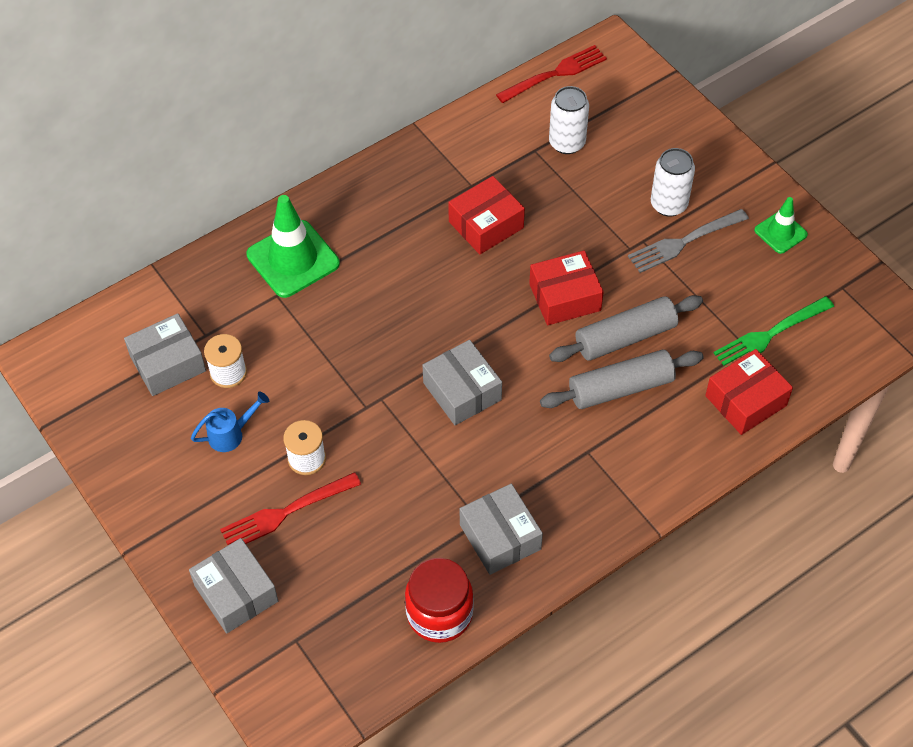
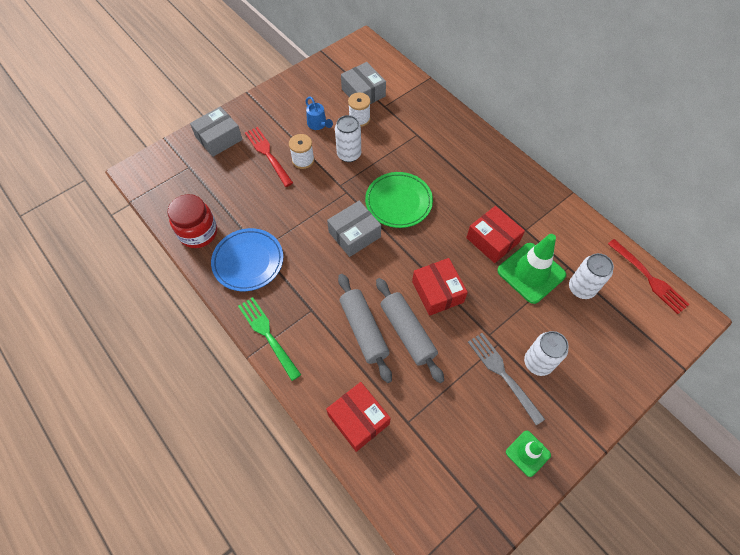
camera: 85 degrees right, 5 degrees up
(293, 259) = (445, 139): green traffic cone -> green traffic cone (531, 273)
(304, 391) = (349, 154): none -> white can
(408, 330) = (398, 202): none -> green plate
(500, 537) = (248, 261): grey box -> blue plate
(770, 334) = (422, 441): green fork -> green fork (268, 335)

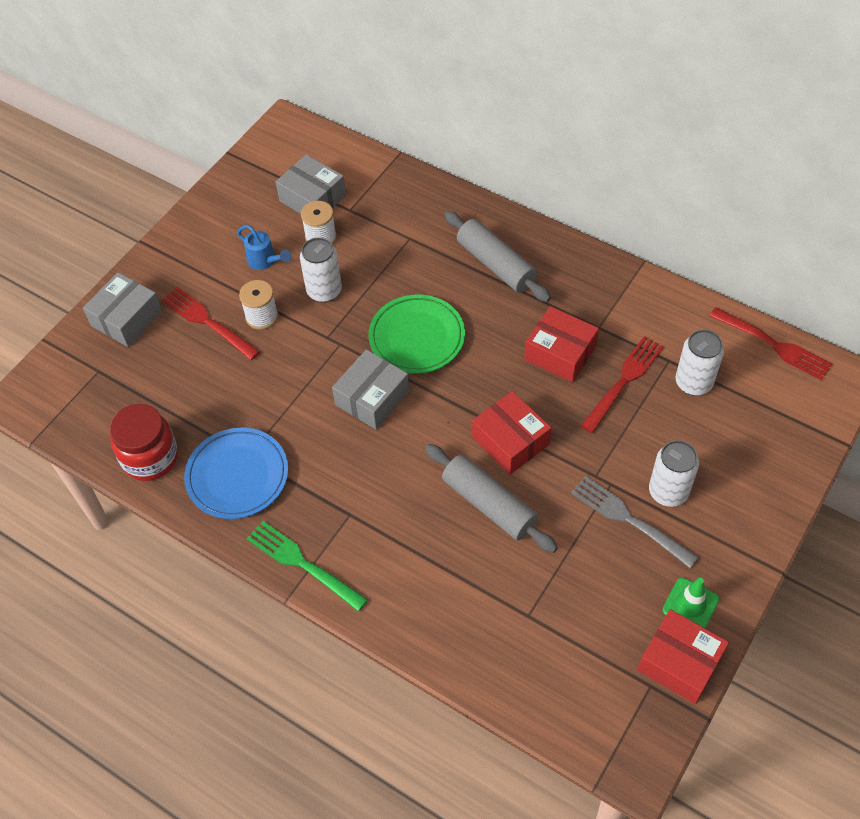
camera: 15 degrees left, 5 degrees down
(358, 419) = (464, 632): red box -> red box (679, 663)
(364, 330) = (430, 519): grey rolling pin -> grey rolling pin (496, 264)
(531, 273) = (624, 381): green traffic cone -> red fork

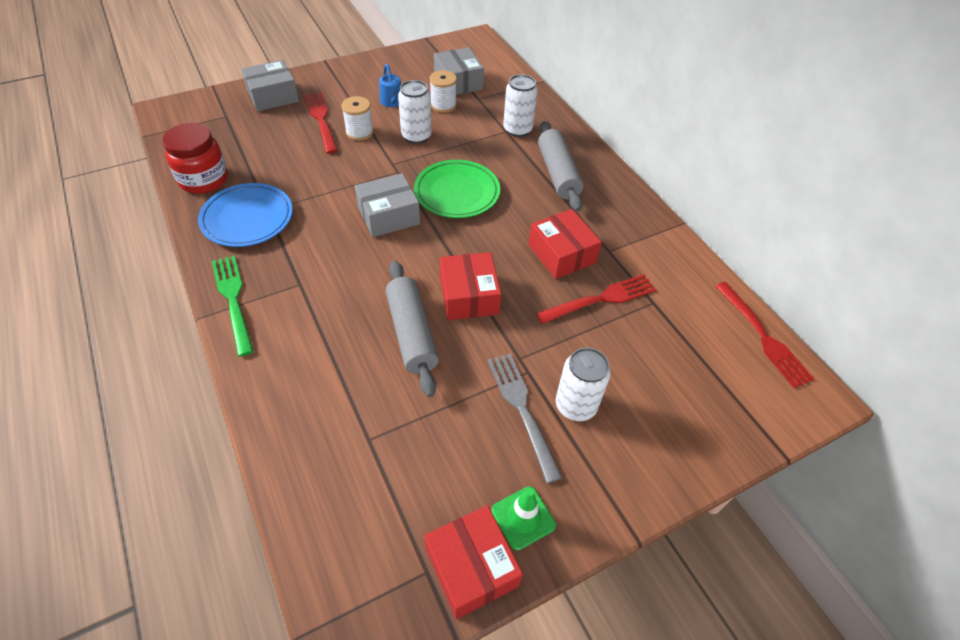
camera: 25 degrees right, 5 degrees down
(693, 383) = (664, 330): white can -> white can (517, 129)

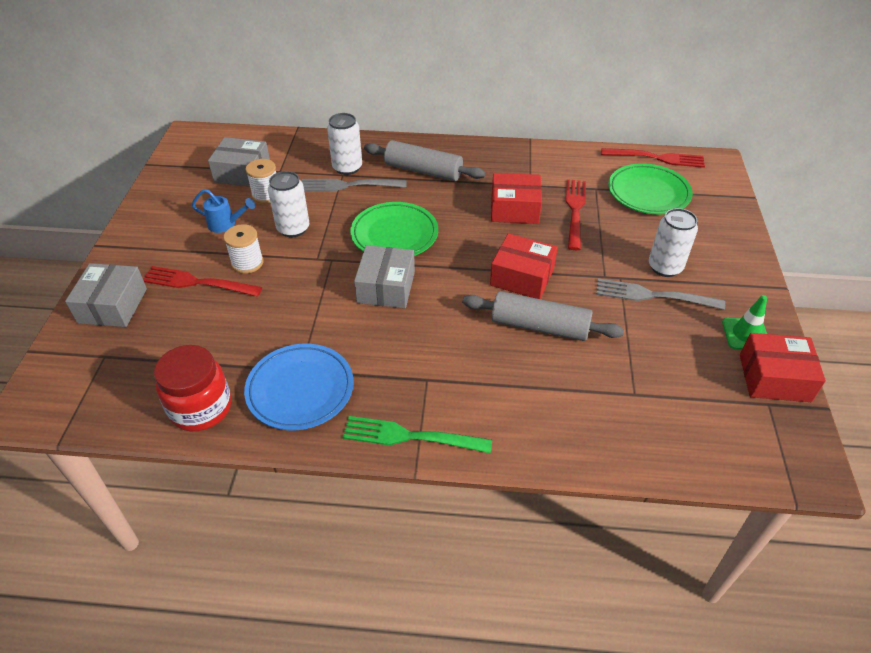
camera: 55 degrees left, 5 degrees down
(495, 140) = (348, 185): none -> grey fork
(690, 350) = (648, 193): none -> green plate

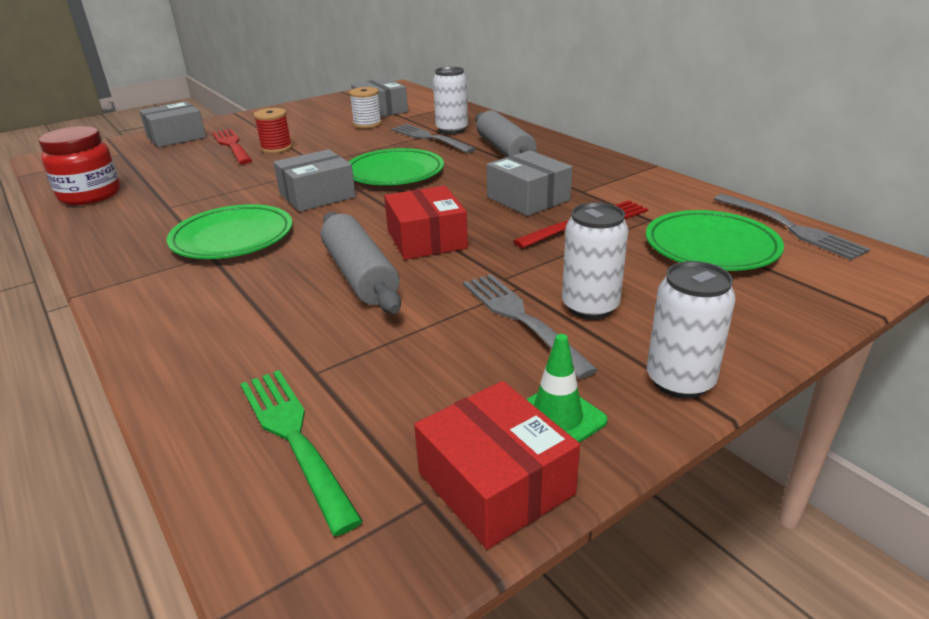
camera: 50 degrees right, 15 degrees down
(226, 224) = (311, 128): blue watering can -> none
(247, 263) = (276, 148): white spool -> red spool
(293, 228) = (341, 144): white can -> white can (680, 381)
(300, 390) = (143, 215): blue plate -> none
(411, 358) = (233, 238): none -> green plate
(411, 436) = (121, 276): green fork -> green fork (294, 438)
(514, 209) = (528, 199): red box -> grey box
(656, 158) = (790, 227): red fork -> grey fork

